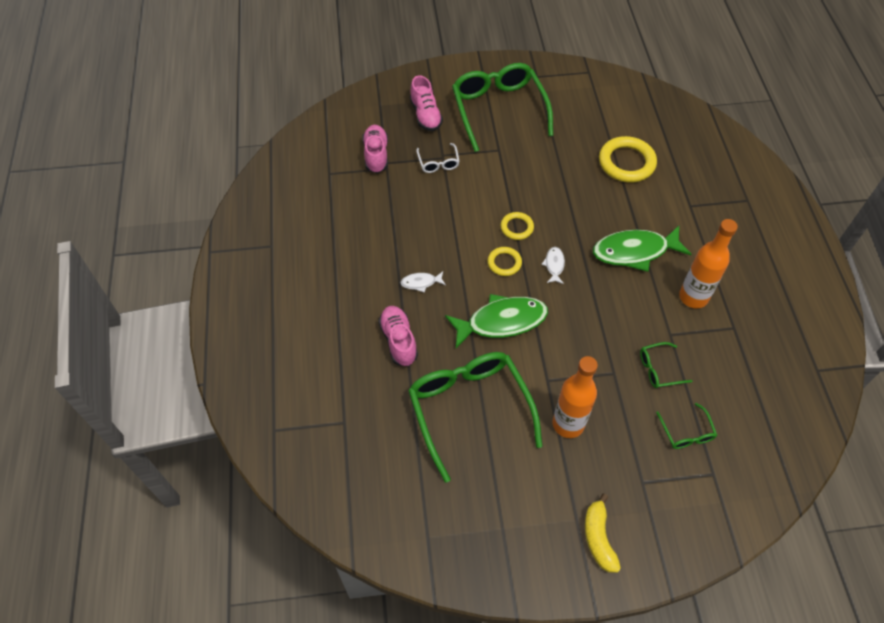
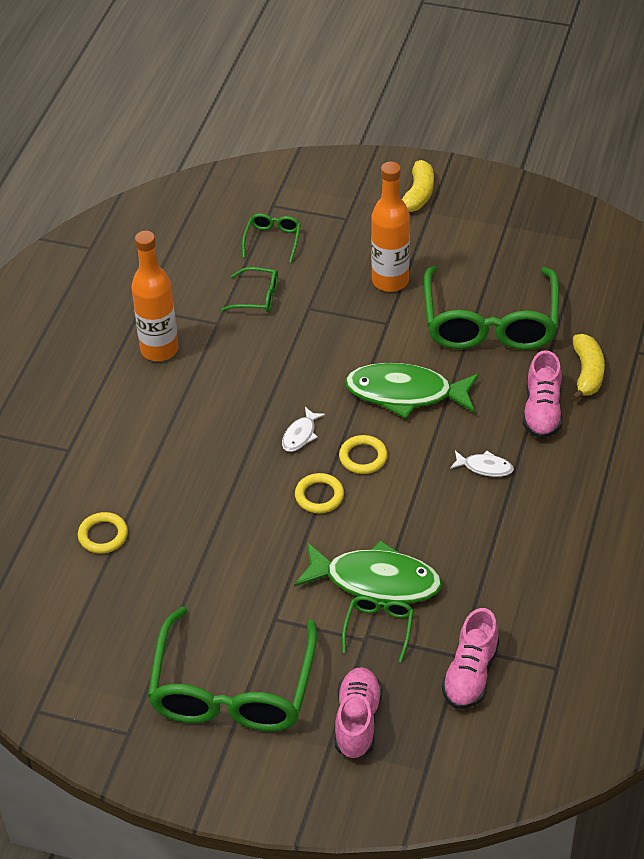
camera: 155 degrees left, 10 degrees down
(377, 387) = (587, 373): none -> yellow banana
(438, 163) = (379, 628): white glasses -> green glasses
(626, 162) = (103, 535): yellow ring -> yellow ring, size x0.55
(634, 251) = (187, 418): green fish -> green fish (376, 581)

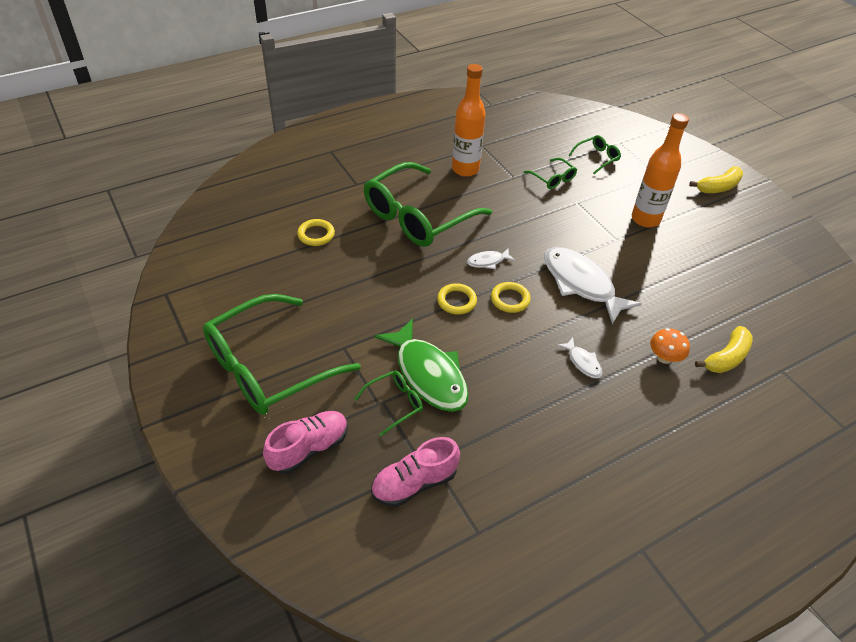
camera: 40 degrees right, 0 degrees up
(405, 393) = (581, 284): green fish -> white fish
(490, 323) = (687, 282): green glasses -> green glasses (417, 217)
(542, 411) = (664, 358): pink shoe -> orange mushroom

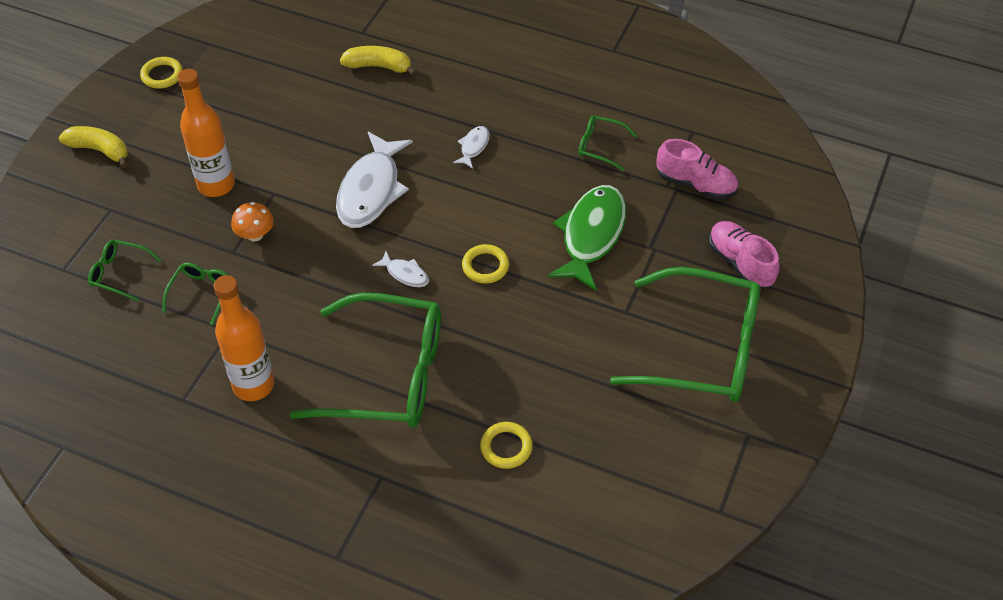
camera: 125 degrees left, 5 degrees up
(309, 448) = (740, 263): pink shoe -> pink shoe turned 45 degrees clockwise
(394, 403) = (643, 238): green glasses -> green glasses (600, 146)
(510, 299) = (444, 229): yellow ring -> yellow ring (162, 75)
(664, 358) = (416, 101): orange mushroom -> orange mushroom (255, 235)

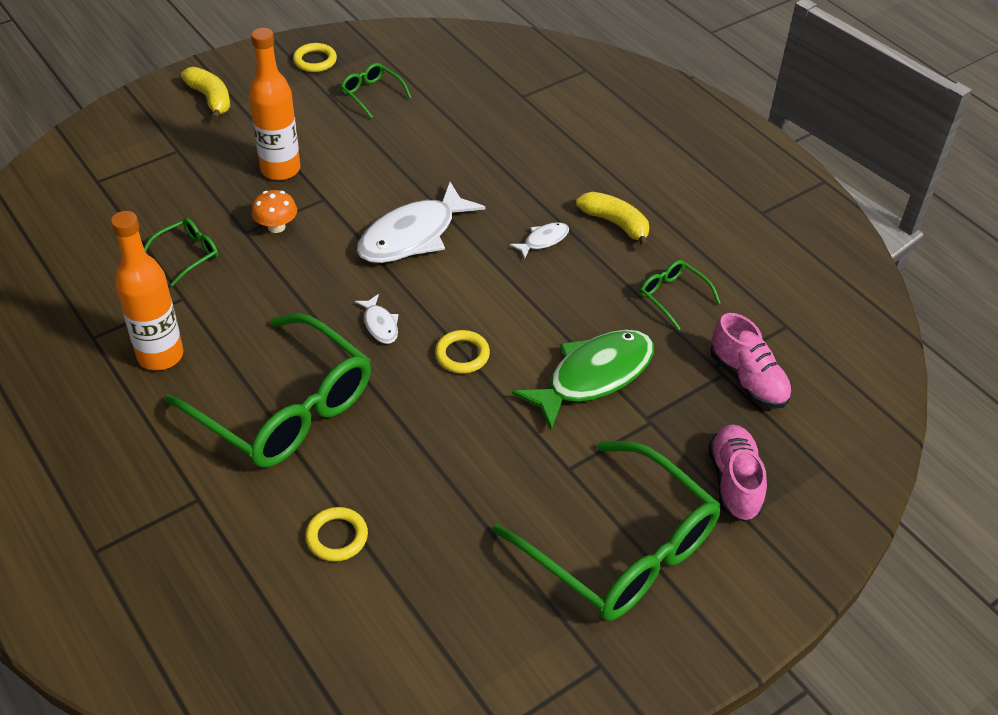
camera: 30 degrees right, 5 degrees down
(119, 273) = (136, 206): green glasses -> green glasses (372, 94)
(378, 66) = (512, 131): yellow banana -> yellow banana (615, 223)

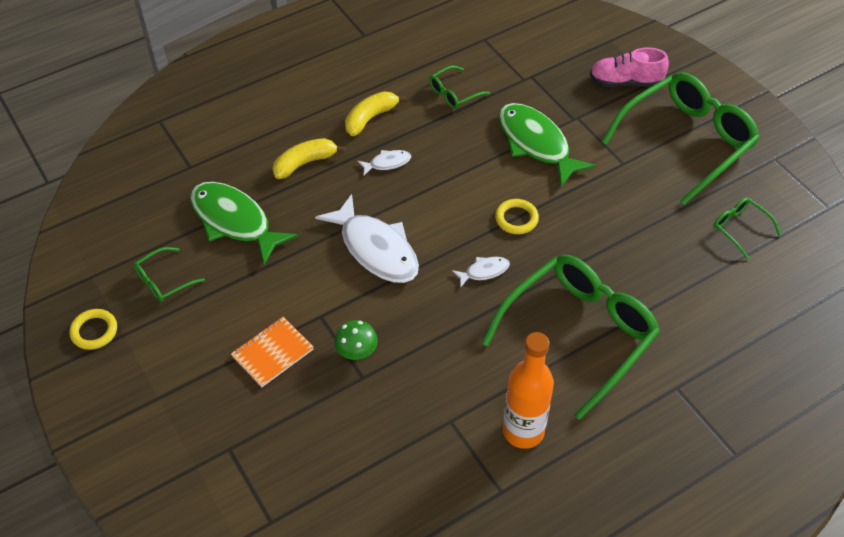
camera: 85 degrees left, 5 degrees up
(188, 255) = (391, 422): green glasses -> green glasses (740, 228)
(210, 99) = (143, 425): yellow banana -> yellow banana (304, 163)
(276, 227) = (357, 352): orange mushroom -> green mushroom
(280, 169) = (272, 353): orange bottle -> orange notebook
(337, 537) = (699, 295): yellow ring -> none
(449, 132) = (234, 221): none -> green fish
(543, 240) = (387, 163): white fish -> white fish turned 105 degrees clockwise
(748, 379) = (535, 64): pink shoe -> none

